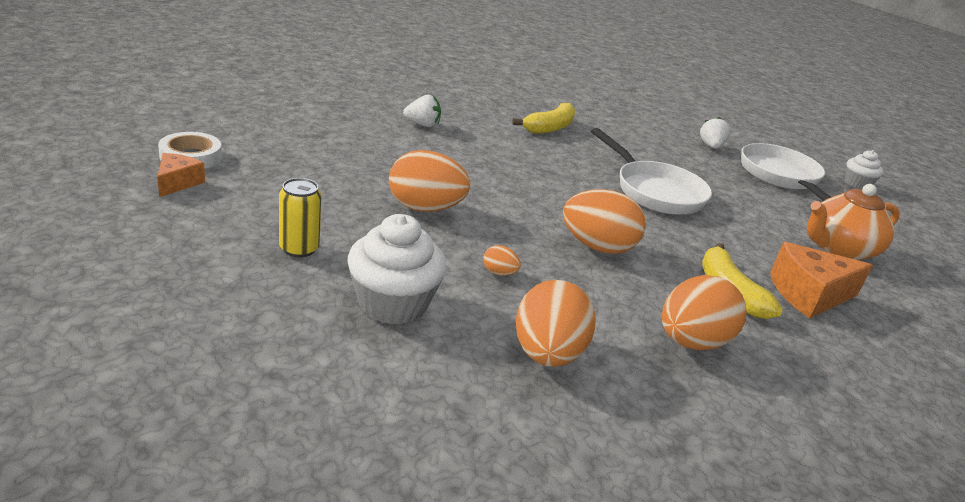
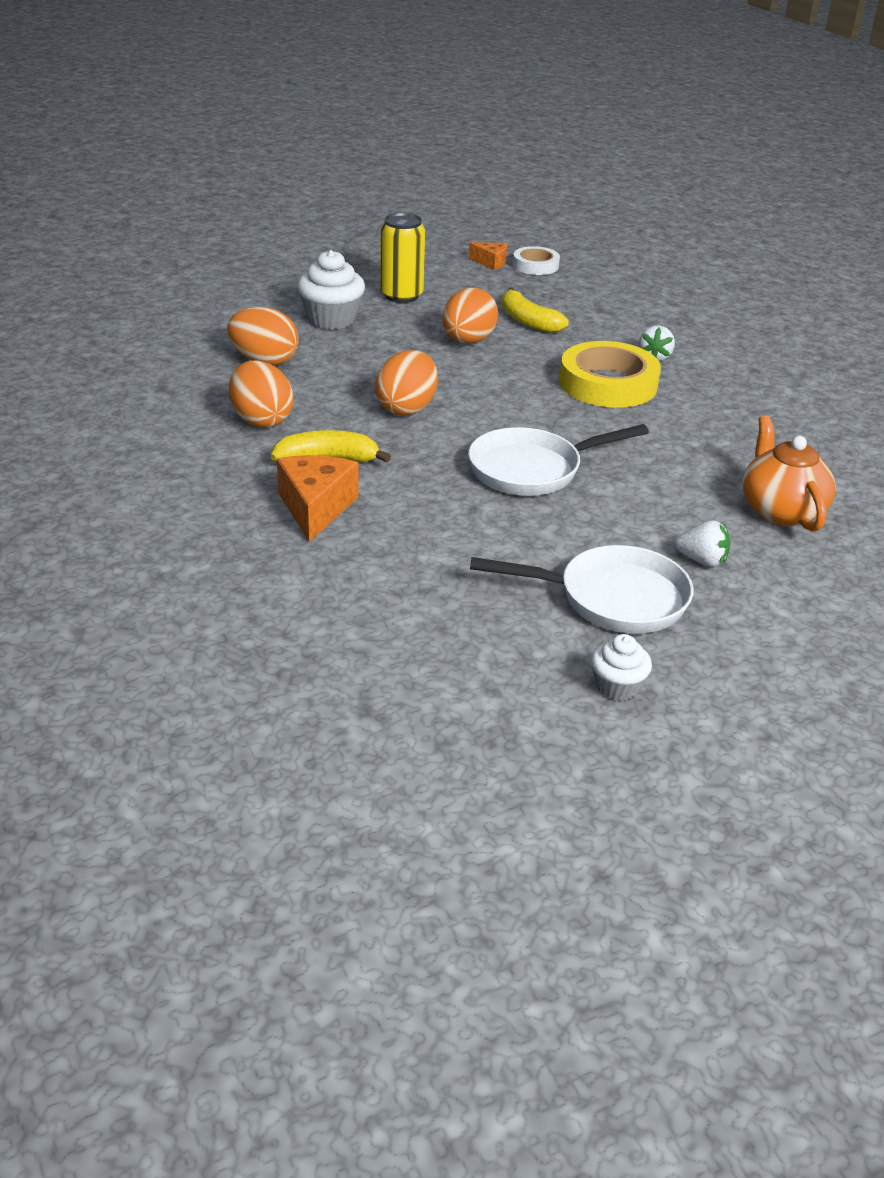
camera: 105 degrees right, 5 degrees up
(299, 249) = (401, 295): yellow can -> yellow can, size x1.52
(485, 148) = (608, 384): none -> yellow tape
(499, 273) = (366, 359): orange egg -> none
(549, 128) = (693, 433): yellow banana -> yellow banana (528, 321)
(838, 249) = (405, 570): orange teapot -> orange teapot (780, 510)

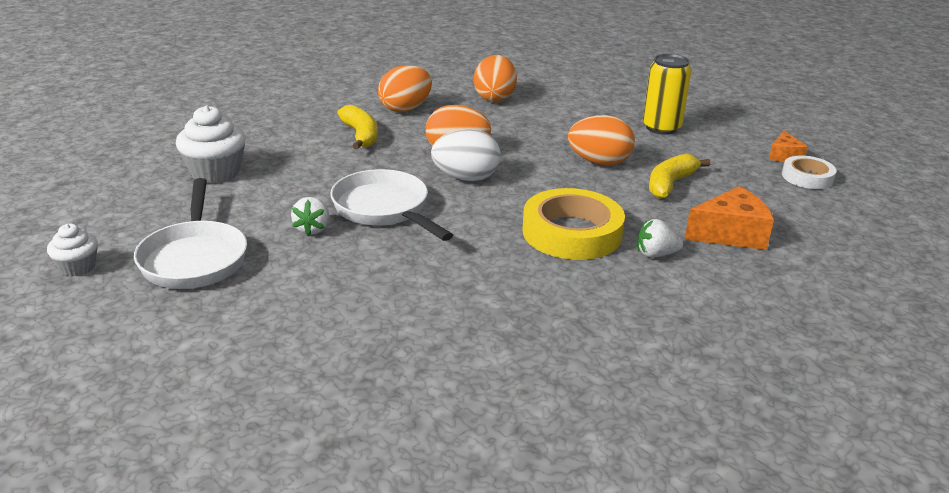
camera: 75 degrees right, 5 degrees down
(315, 508) = (294, 140): orange cheese -> orange cheese (730, 234)
(332, 319) = (587, 109): white cupcake -> white cupcake (215, 172)
(475, 414) = (466, 178): none -> white egg
(702, 560) = (261, 298): white strawberry -> white strawberry (312, 229)
(780, 510) = (367, 341): orange teapot -> none

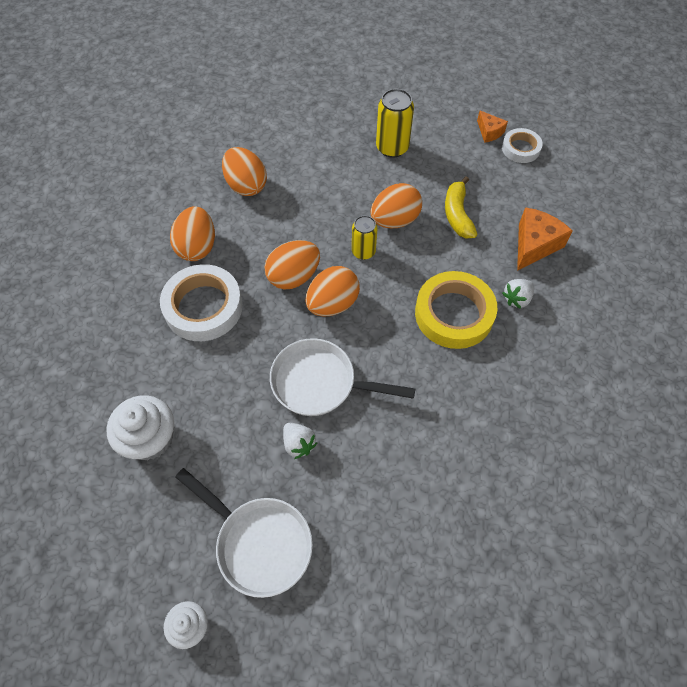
camera: 40 degrees left, 30 degrees up
(360, 135) = (203, 307): yellow banana -> white tape
(466, 178) = (332, 304): white egg -> orange egg
(540, 165) = (363, 251): none -> yellow can

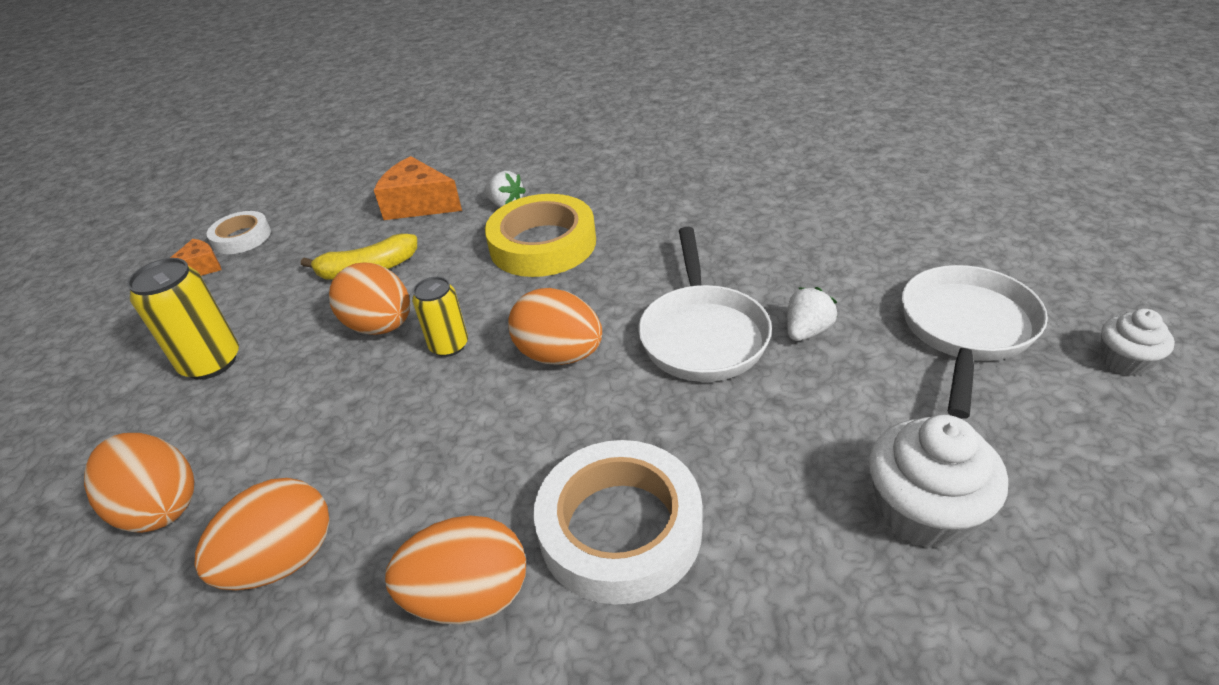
camera: 100 degrees left, 20 degrees down
(293, 277) = (516, 415): orange egg -> orange egg (160, 506)

